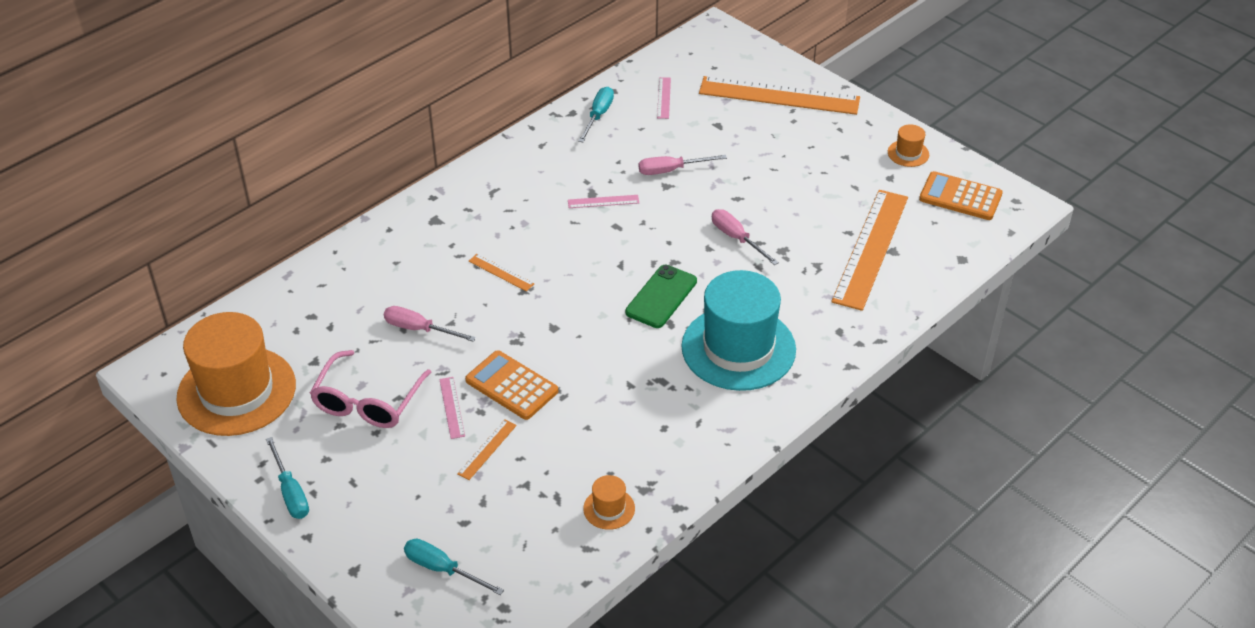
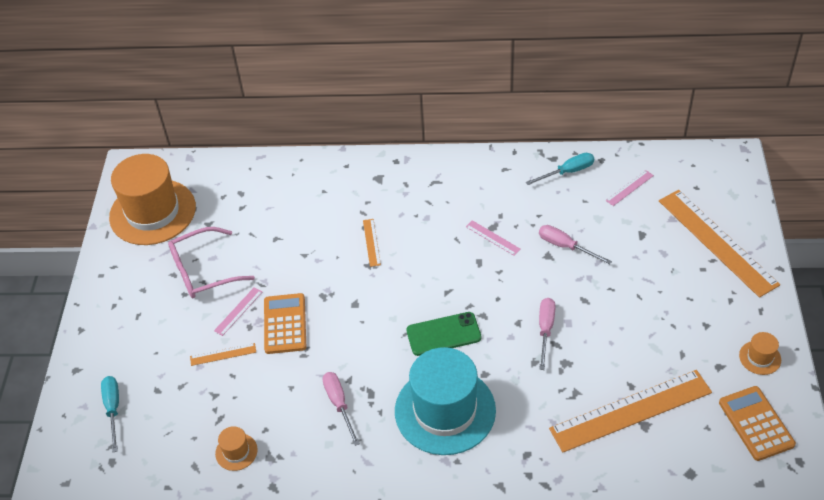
camera: 50 degrees right, 5 degrees up
(290, 492) = (104, 296): turquoise screwdriver -> none
(419, 329) = (283, 245): pink screwdriver -> pink screwdriver (339, 404)

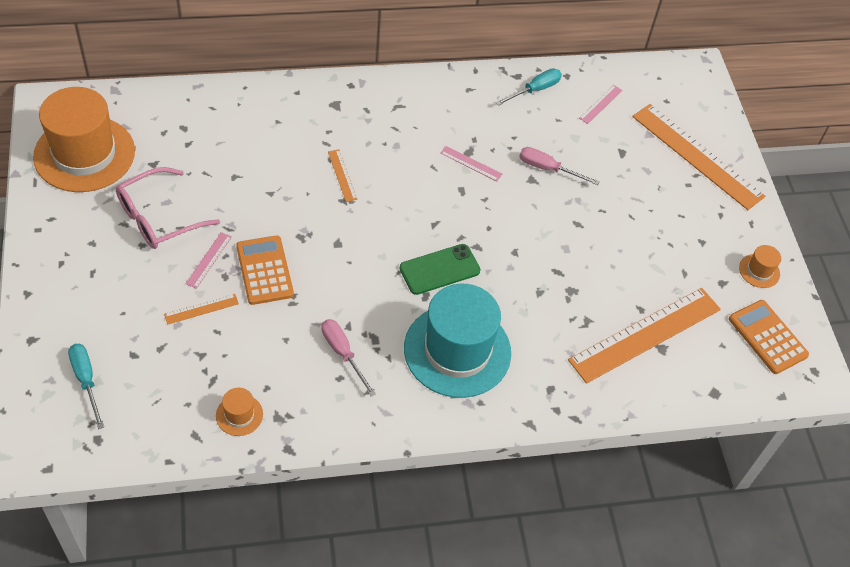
camera: 20 degrees left, 5 degrees up
(545, 330) = (544, 258): pink screwdriver -> none

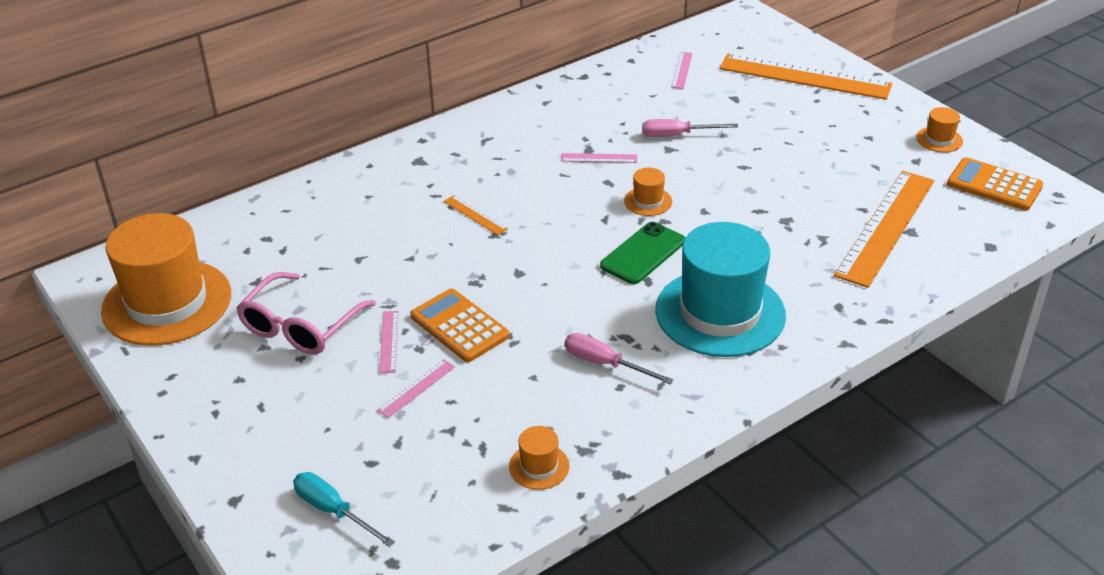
camera: 20 degrees left, 15 degrees down
(201, 309) = (416, 388): orange ruler -> pink ruler
(478, 222) = (648, 201): none -> orange hat
(535, 90) = (610, 81): turquoise screwdriver -> none

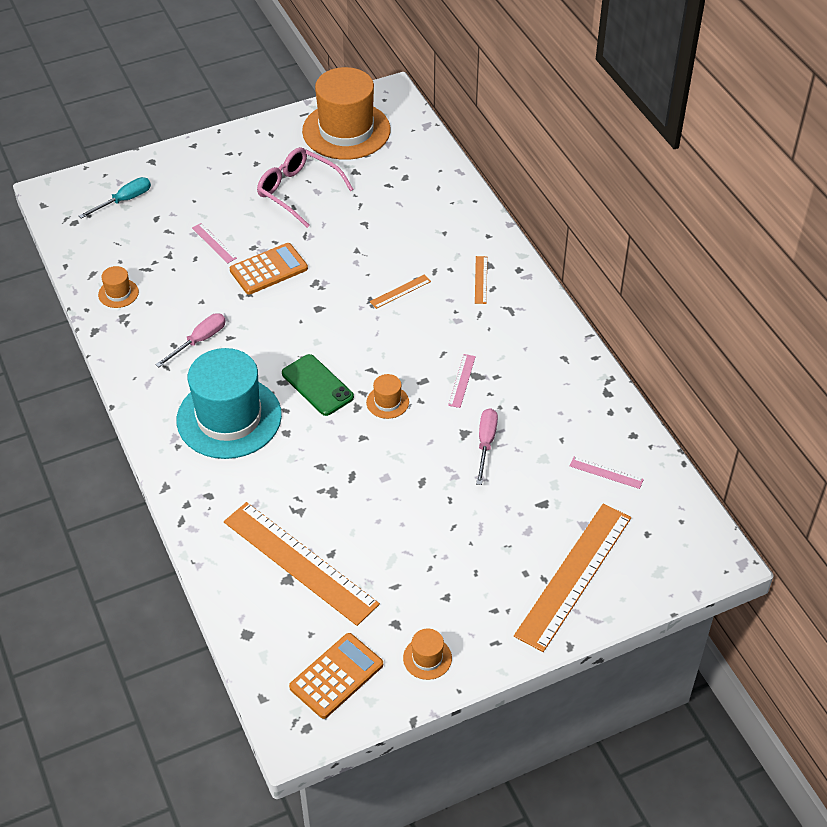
camera: 100 degrees right, 10 degrees up
(389, 341) = (266, 233): pink ruler -> none
(443, 162) = (481, 280): none -> orange ruler

